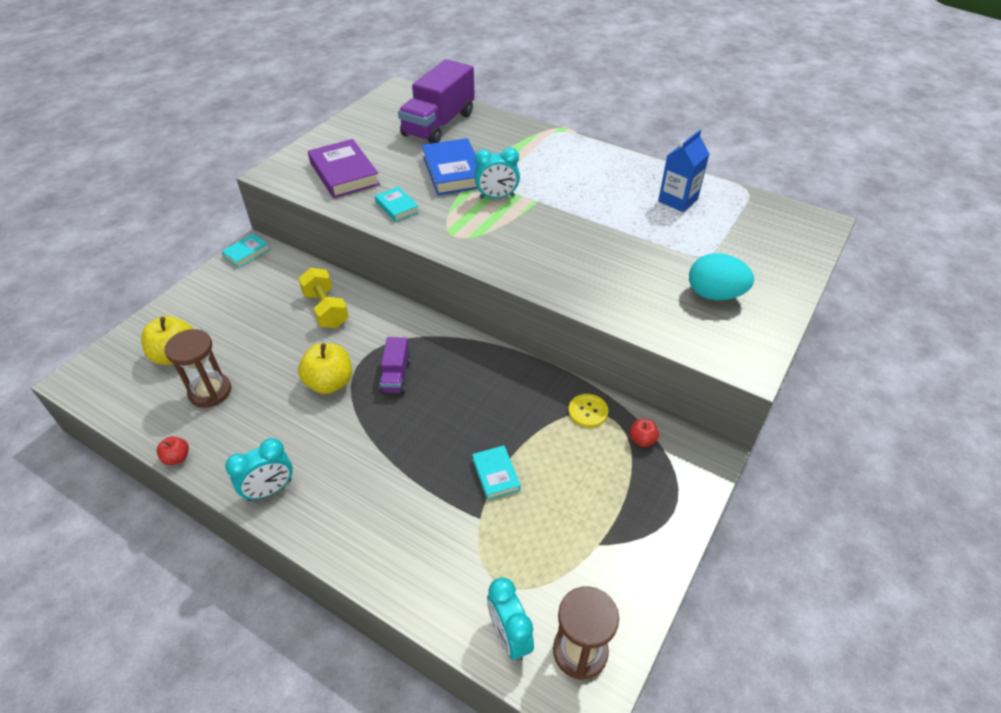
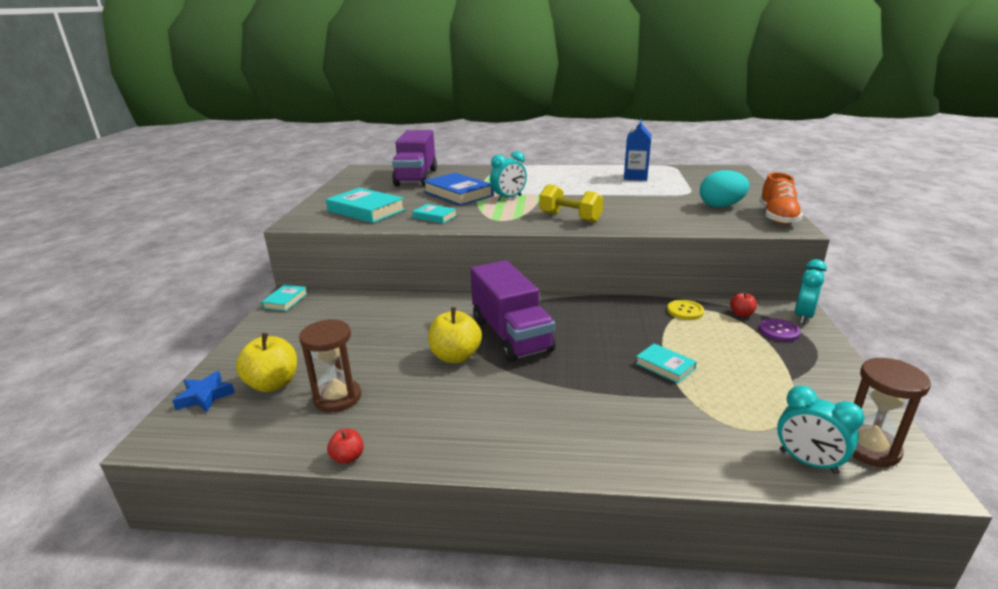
camera: 25 degrees left, 20 degrees down
(125, 349) = (205, 396): none -> blue star
(269, 490) = (476, 446): turquoise clock -> turquoise clock (803, 316)
(326, 309) = (402, 314): yellow dumbbell -> yellow dumbbell (570, 218)
(344, 173) = (366, 210): purple book -> turquoise book
(396, 376) = (511, 335): purple truck -> purple truck, size x2.06
(655, 480) = (779, 331): none -> purple button
(756, 340) = (777, 217): none -> orange shoe

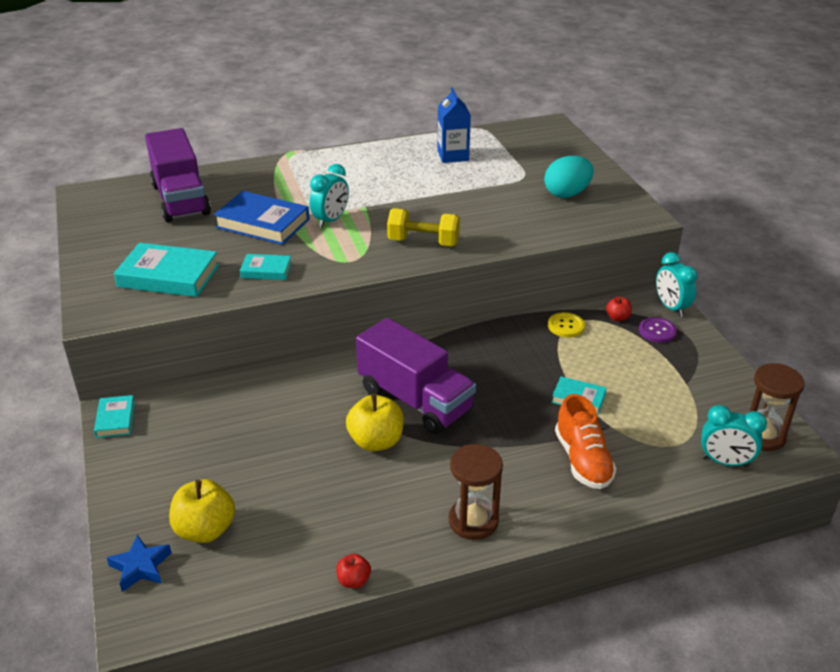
camera: 25 degrees left, 10 degrees up
(337, 398) = (291, 524): brown hourglass -> brown hourglass (473, 521)
(777, 217) = (626, 202): orange shoe -> orange shoe (583, 460)
(803, 316) = (671, 307): turquoise clock -> turquoise clock turned 150 degrees clockwise

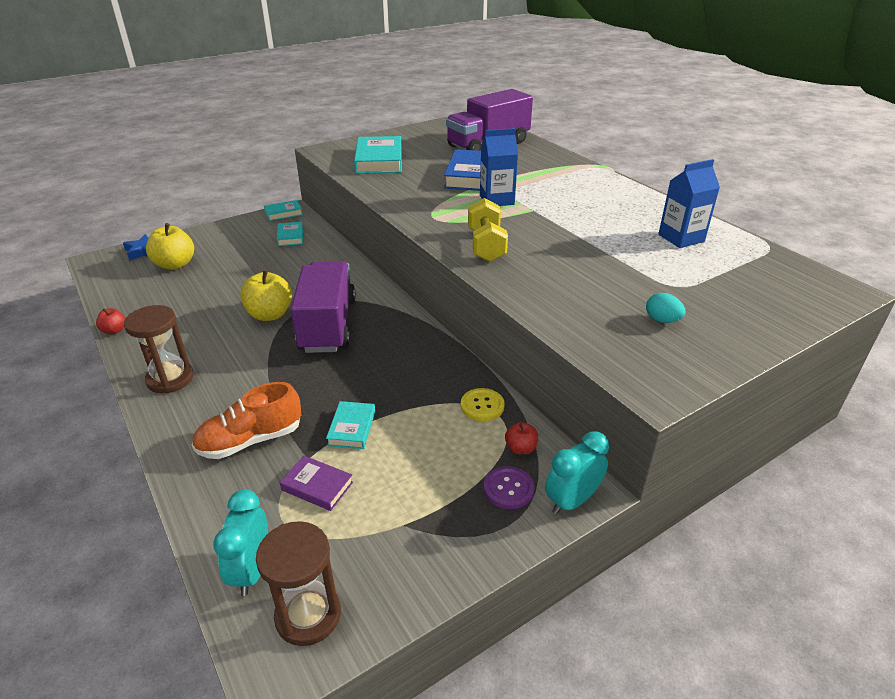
camera: 75 degrees right, 0 degrees up
(266, 270) = (402, 189): turquoise book -> turquoise book (290, 236)
(331, 220) = (496, 200): turquoise clock -> blue carton
(415, 400) = (327, 325): purple truck -> purple truck turned 150 degrees clockwise
(567, 194) = (662, 320): turquoise egg -> turquoise egg, size x0.54
(644, 423) = (317, 486): none -> purple book

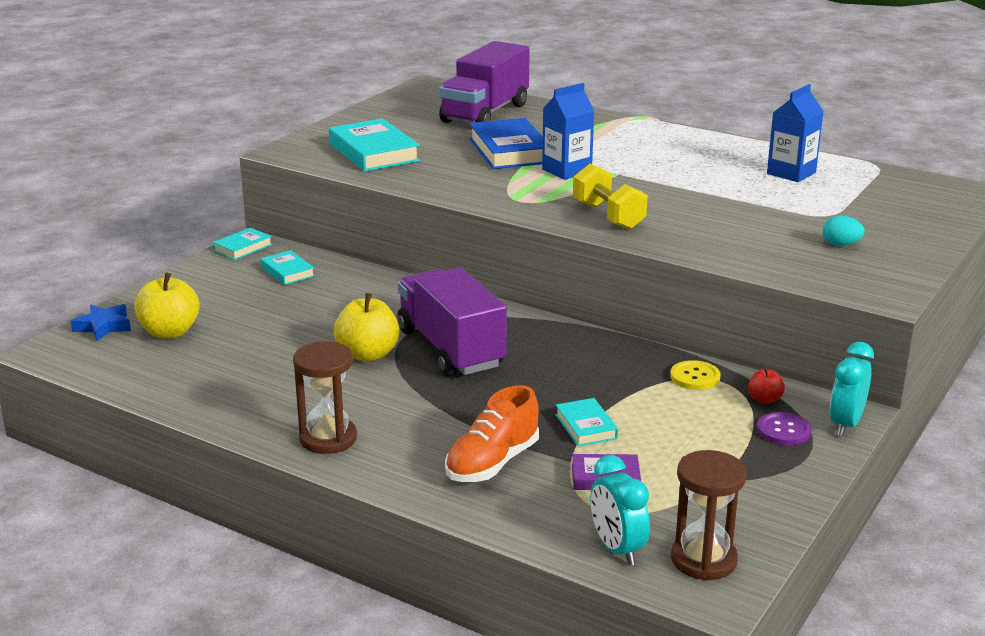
camera: 25 degrees left, 10 degrees down
(114, 330) = (188, 413): red apple -> none

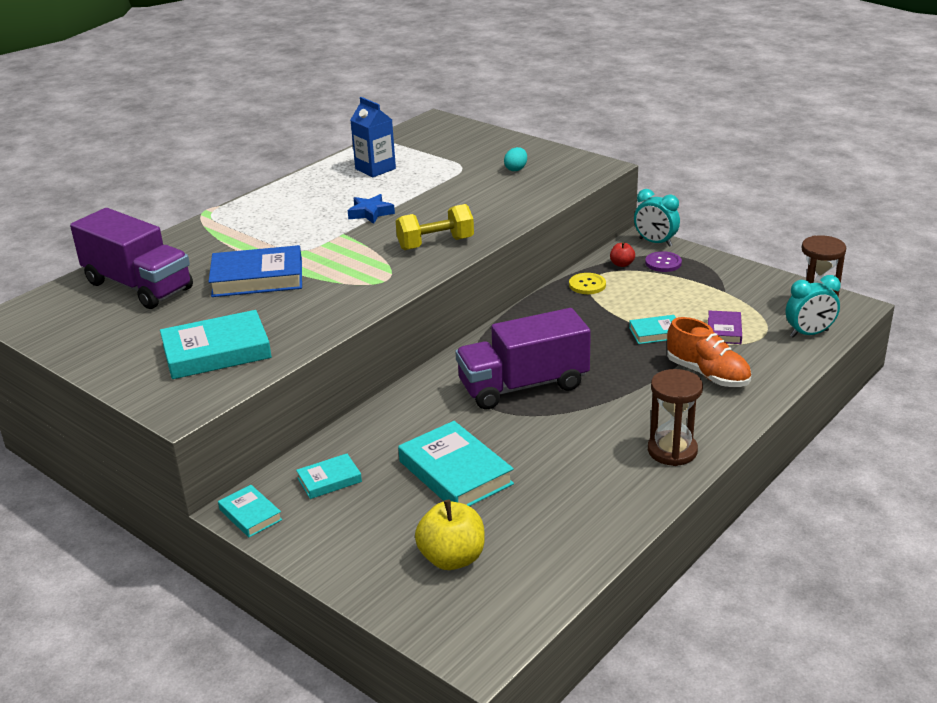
camera: 80 degrees left, 5 degrees up
(103, 327) = (426, 612): blue star -> blue star (370, 213)
(294, 324) = (455, 473): none -> turquoise book
(368, 354) = (526, 429): yellow apple -> none
(566, 171) = (324, 254): blue carton -> none

